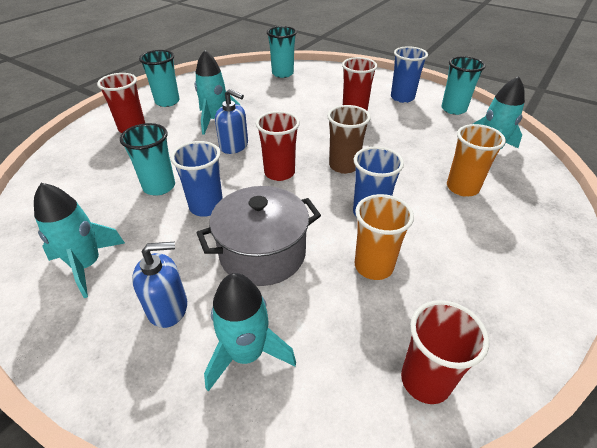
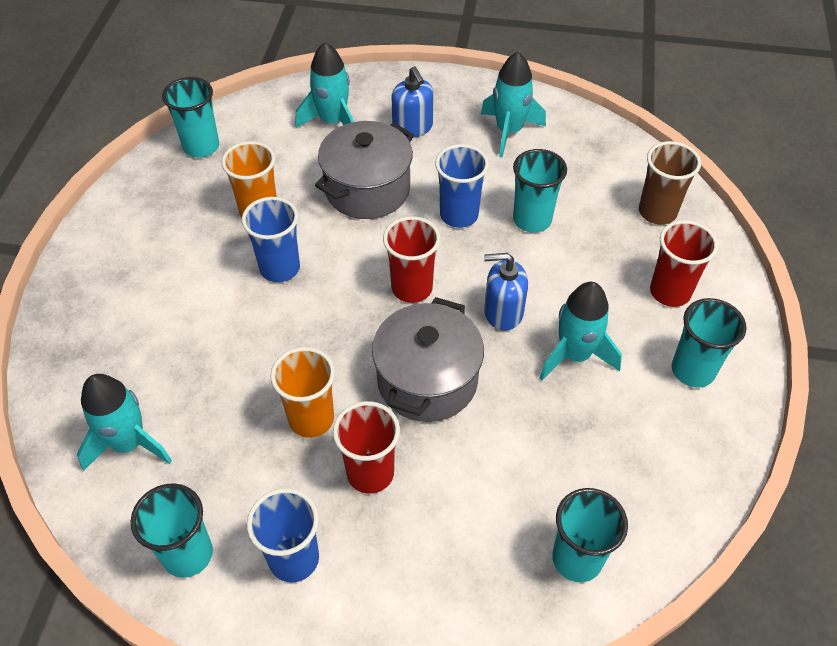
camera: 155 degrees right, 10 degrees up
(168, 307) = (412, 127): blue soap dispenser -> blue soap dispenser turned 75 degrees counterclockwise
(303, 131) = (427, 380): none -> grey pot
(344, 166) = (336, 330): brown cup -> brown cup (657, 212)
(425, 380) = (201, 147): red cup -> turquoise cup
(462, 188) = (173, 346): orange cup -> orange cup (311, 419)

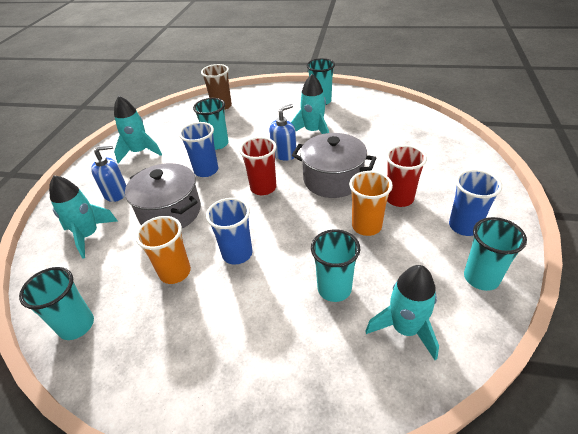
camera: 85 degrees left, 10 degrees down
(503, 312) = (284, 153): blue soap dispenser -> blue soap dispenser turned 135 degrees counterclockwise
(577, 559) = (427, 132): turquoise cup -> turquoise cup (334, 289)
(670, 292) = (274, 105): red cup -> none

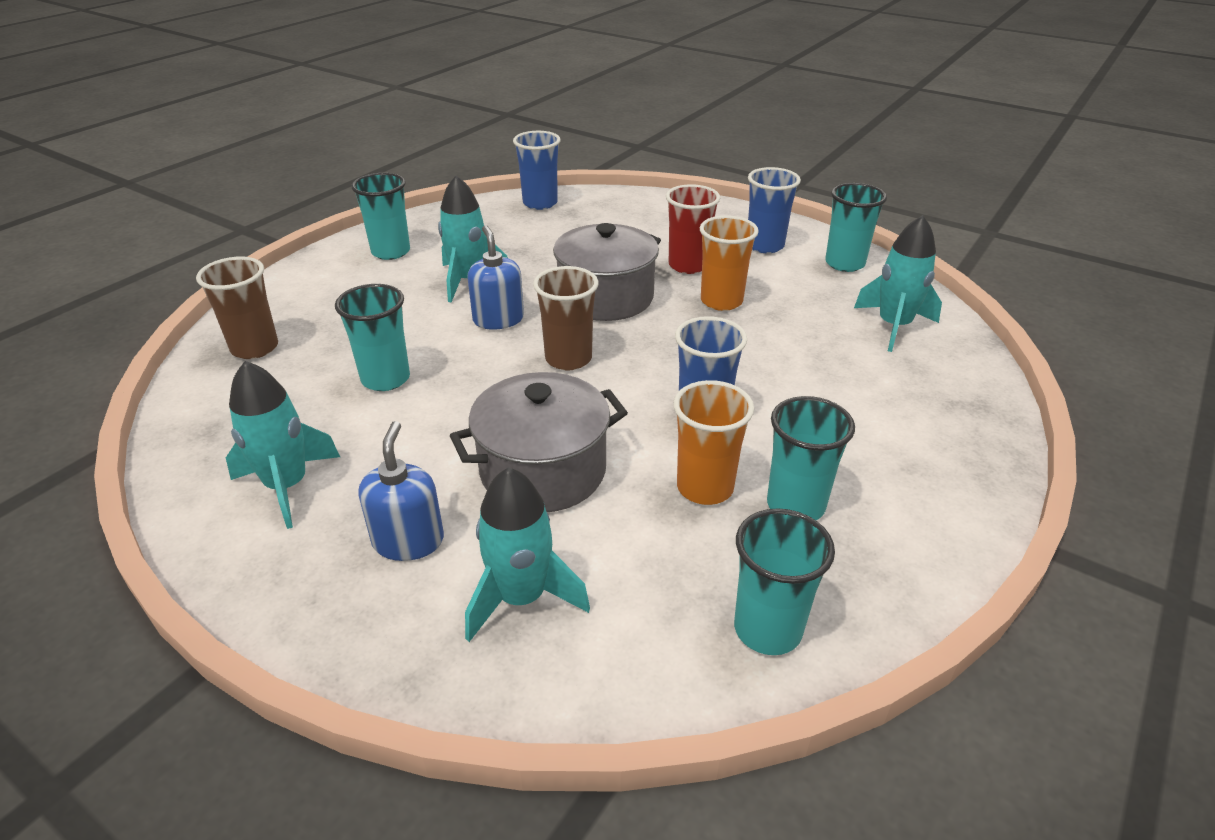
camera: 70 degrees left, 5 degrees down
(206, 170) = (458, 407): blue cup -> blue cup (540, 203)
(263, 188) = (568, 359): red cup -> brown cup
(334, 289) = (815, 353): turquoise cup -> turquoise cup (795, 505)

